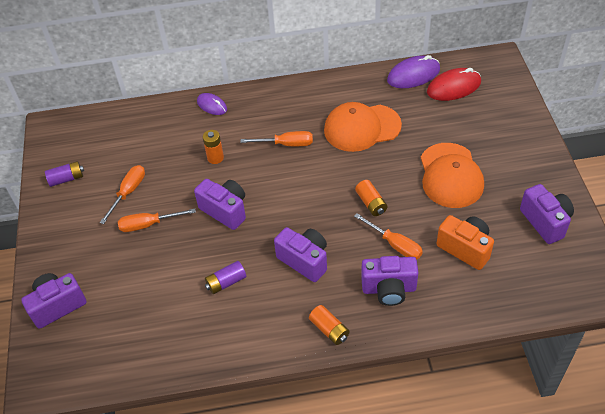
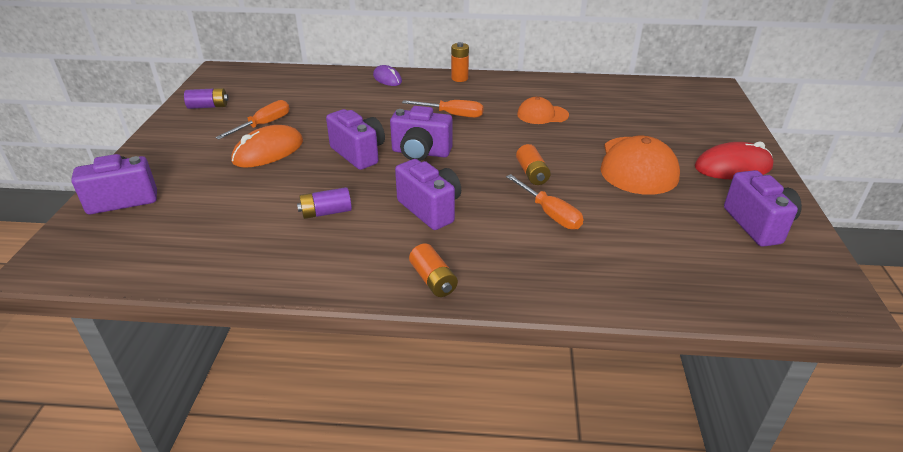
camera: 10 degrees right, 15 degrees down
(148, 224) = (268, 151): orange screwdriver -> orange mouse
(215, 158) = (370, 114): orange battery -> orange battery (459, 78)
(362, 128) = (542, 115): orange cap -> orange cap, size x0.57
(389, 289) = (528, 254): purple camera -> purple camera (420, 153)
(413, 75) = (613, 86): purple mouse -> none
(453, 87) = (657, 100): red mouse -> red mouse (733, 167)
(465, 248) = (642, 232): orange camera -> none

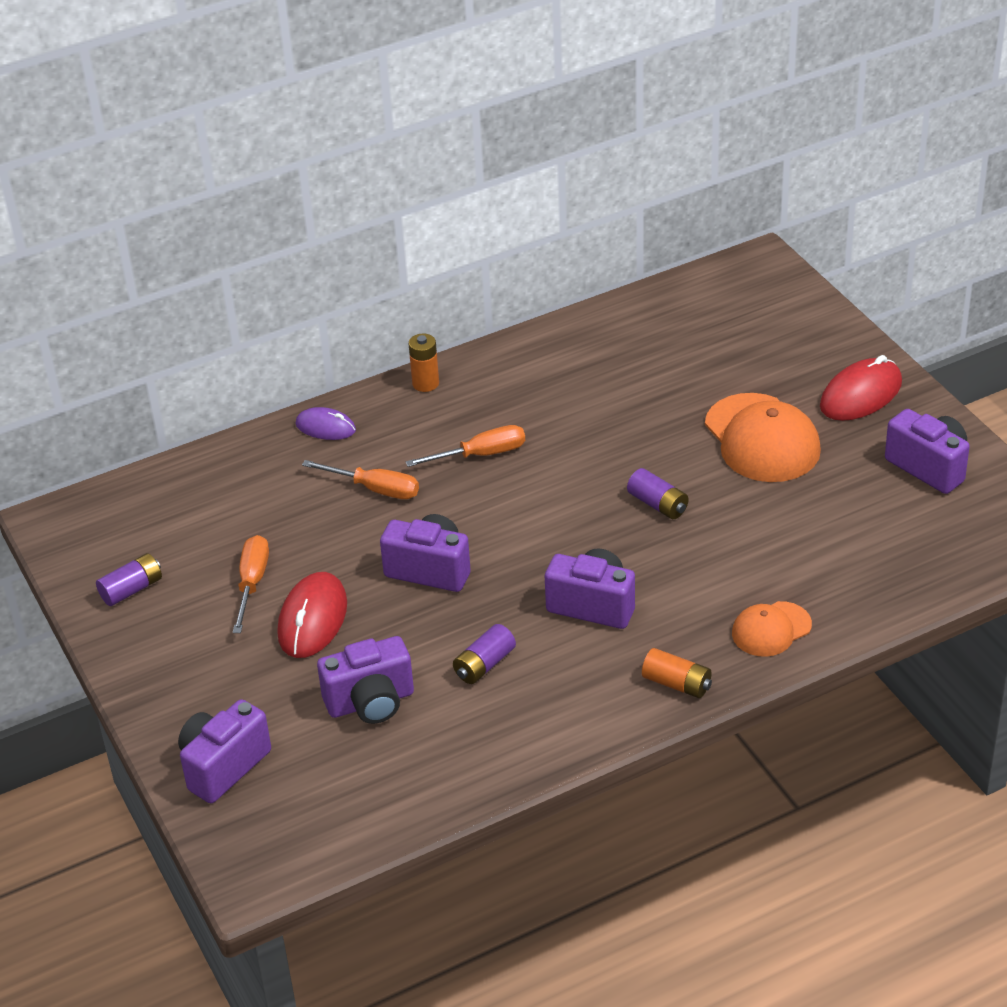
camera: 30 degrees left, 5 degrees up
(268, 151) = (313, 619): orange mouse -> red mouse
(420, 153) = (503, 533): purple camera -> purple camera (371, 702)
(532, 173) = (658, 504): orange battery -> purple battery
(542, 115) = (592, 404): orange cap -> orange cap (771, 629)
(550, 213) = (721, 550): orange screwdriver -> orange screwdriver (375, 489)

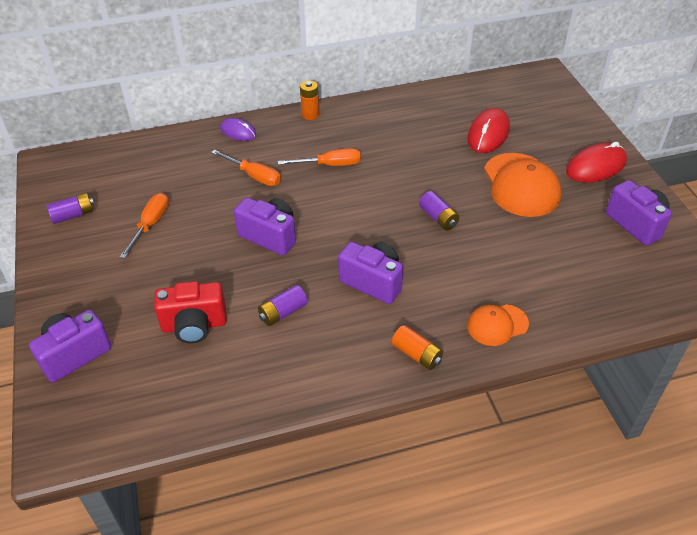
camera: 10 degrees right, 5 degrees up
(313, 619) = (179, 257): red mouse -> red mouse (488, 134)
(371, 702) = (194, 325): purple camera -> red camera

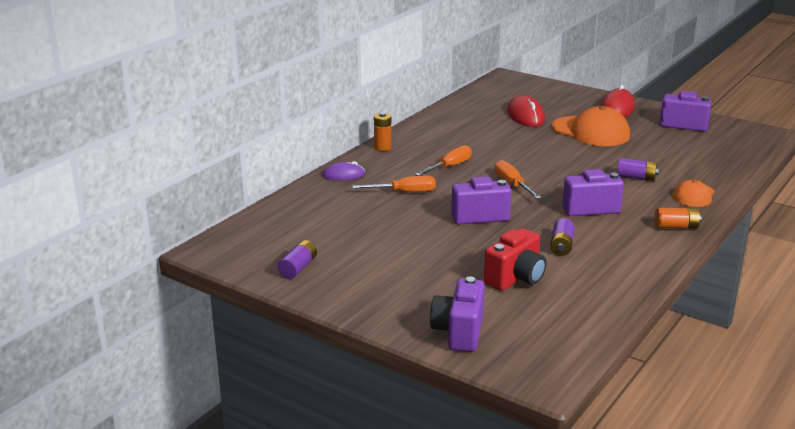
camera: 40 degrees left, 20 degrees down
(150, 225) = (376, 246): orange screwdriver -> orange screwdriver (512, 184)
(438, 218) = (571, 164): purple battery -> purple battery (636, 177)

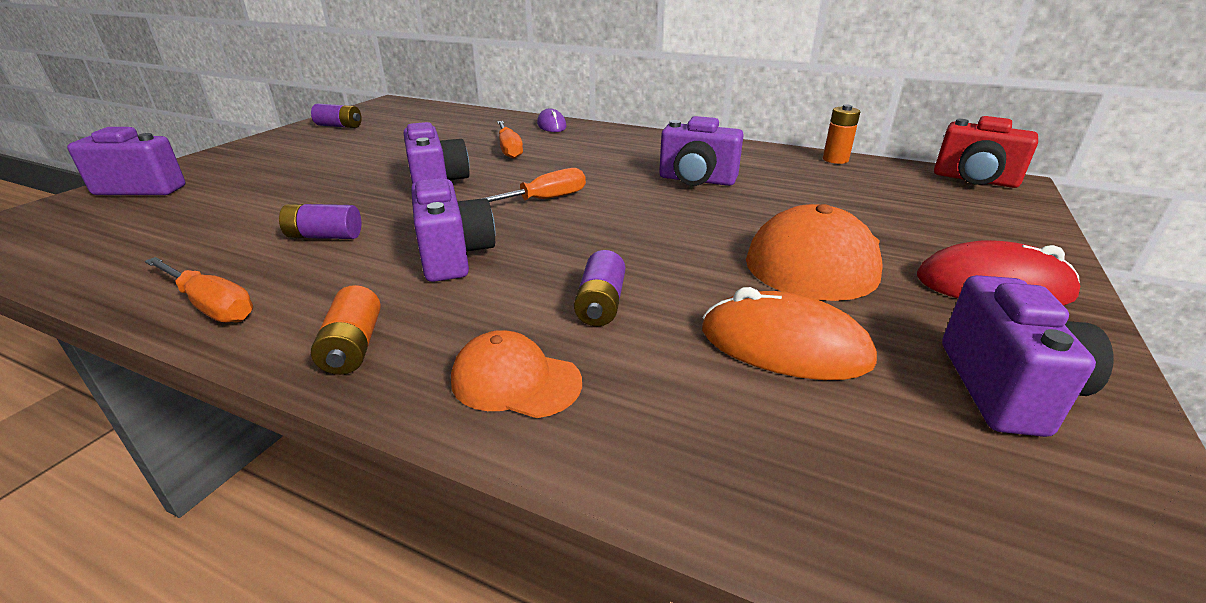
camera: 80 degrees right, 5 degrees up
(382, 148) = (637, 134): orange battery -> orange battery (835, 160)
(449, 167) = (592, 165): orange screwdriver -> orange screwdriver (211, 305)
(487, 141) = (696, 180): none -> purple camera
(516, 278) = (246, 210): red camera -> red camera (974, 180)
(525, 116) = (834, 201): red mouse -> none
(664, 150) = (784, 346): none -> orange mouse

